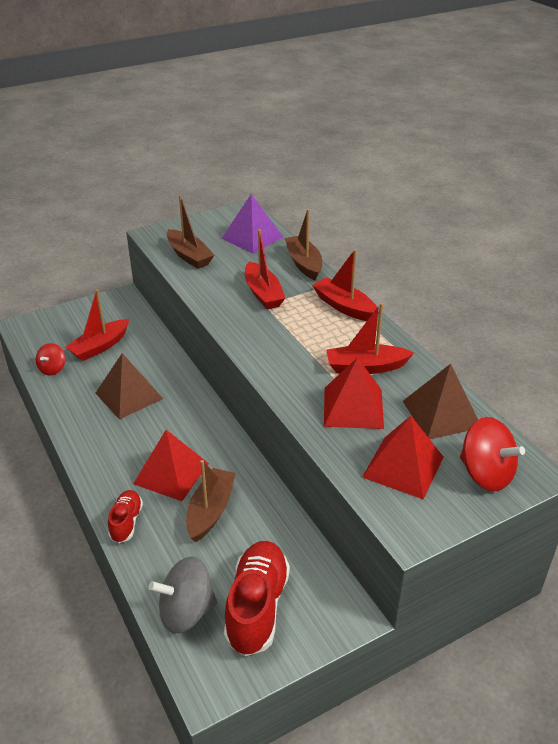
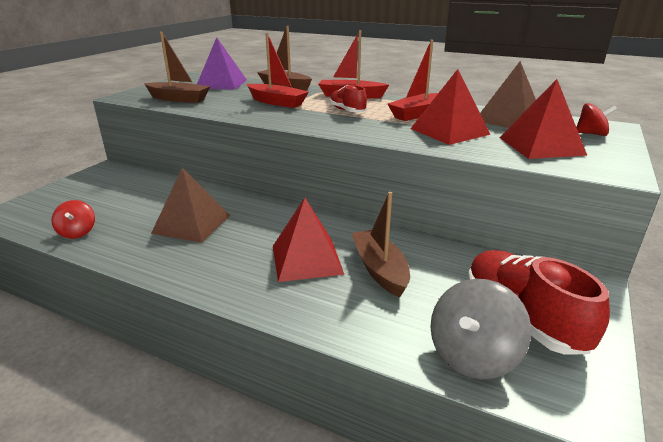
camera: 35 degrees left, 10 degrees down
(100, 347) = (118, 203): red boat -> none
(126, 522) = (311, 314): red shoe -> red shoe (347, 111)
(485, 474) = (591, 134): red spinning top -> red spinning top, size x0.60

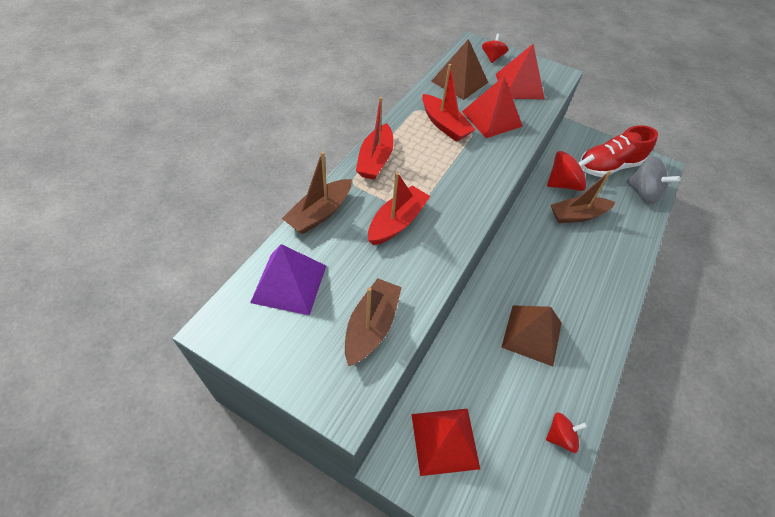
camera: 90 degrees left, 25 degrees up
(306, 259) = (573, 253): red pyramid -> red pyramid (444, 440)
(347, 111) = (433, 169): red shoe -> none
(442, 262) = (563, 184): none -> red spinning top

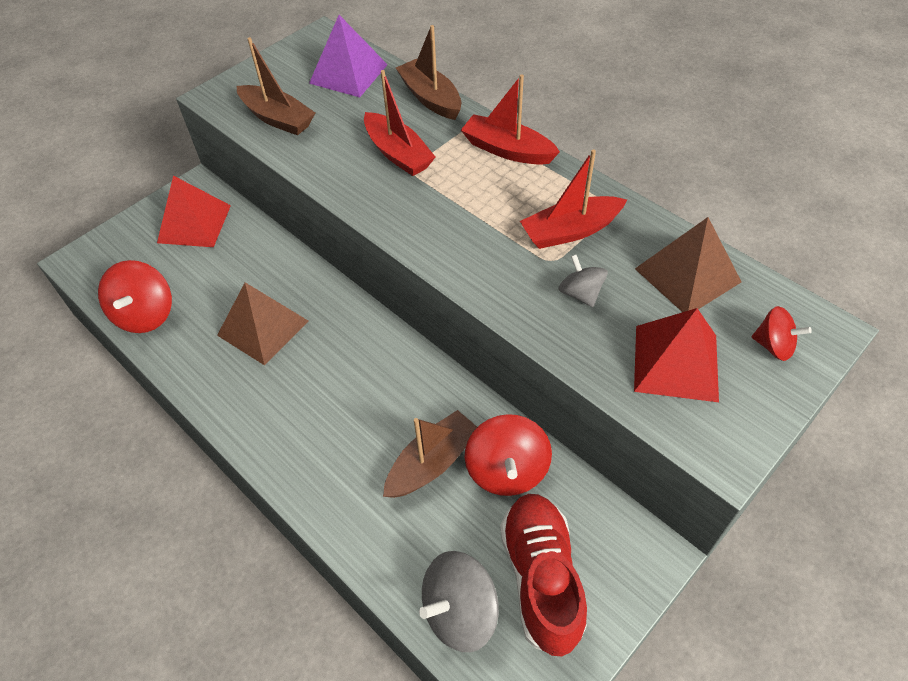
camera: 110 degrees right, 0 degrees up
(492, 119) = (580, 293): red pyramid -> grey spinning top
(560, 436) = (145, 314): red spinning top -> red spinning top, size x1.68
(577, 215) = (432, 462): brown boat -> brown boat turned 45 degrees clockwise

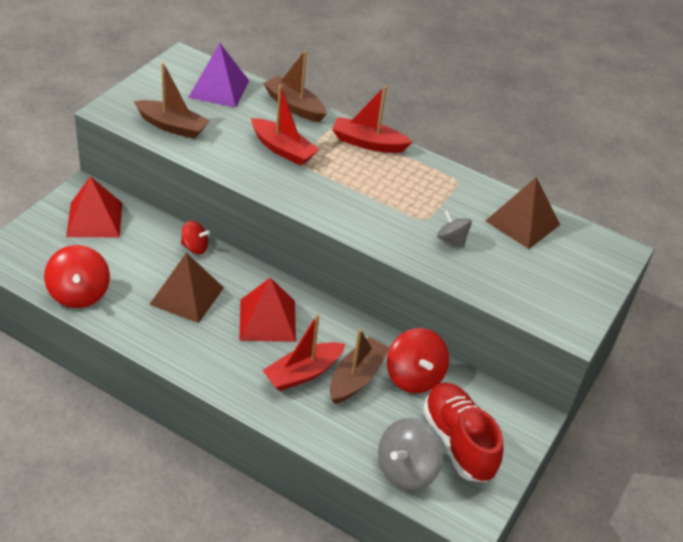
camera: 20 degrees left, 10 degrees down
(570, 231) = (432, 198): red boat -> red boat (303, 373)
(676, 362) = (528, 278): red pyramid -> red pyramid (267, 320)
(773, 346) = (590, 263): red spinning top -> red spinning top (195, 247)

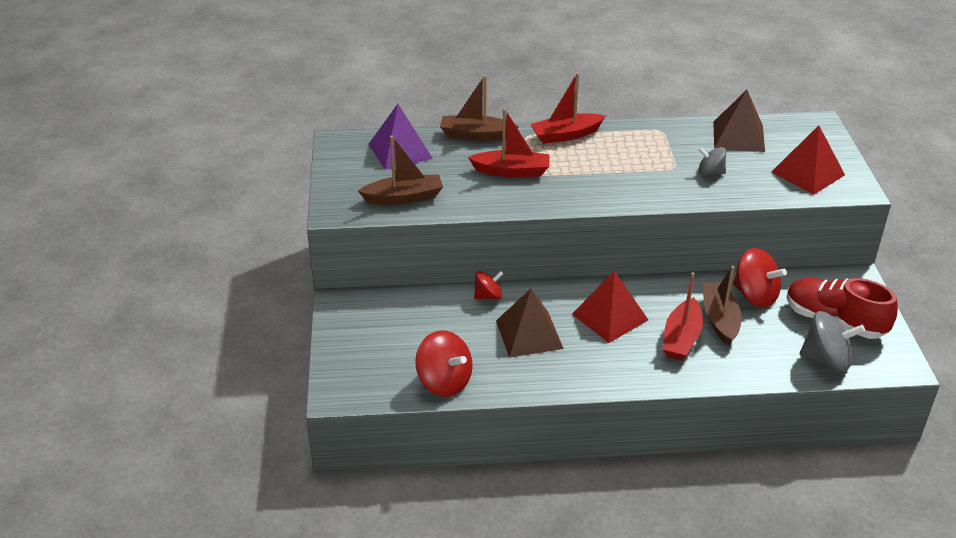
camera: 30 degrees left, 5 degrees down
(94, 219) = (380, 320): red pyramid -> red pyramid (808, 173)
(406, 470) = (826, 359): grey spinning top -> grey spinning top turned 90 degrees counterclockwise

